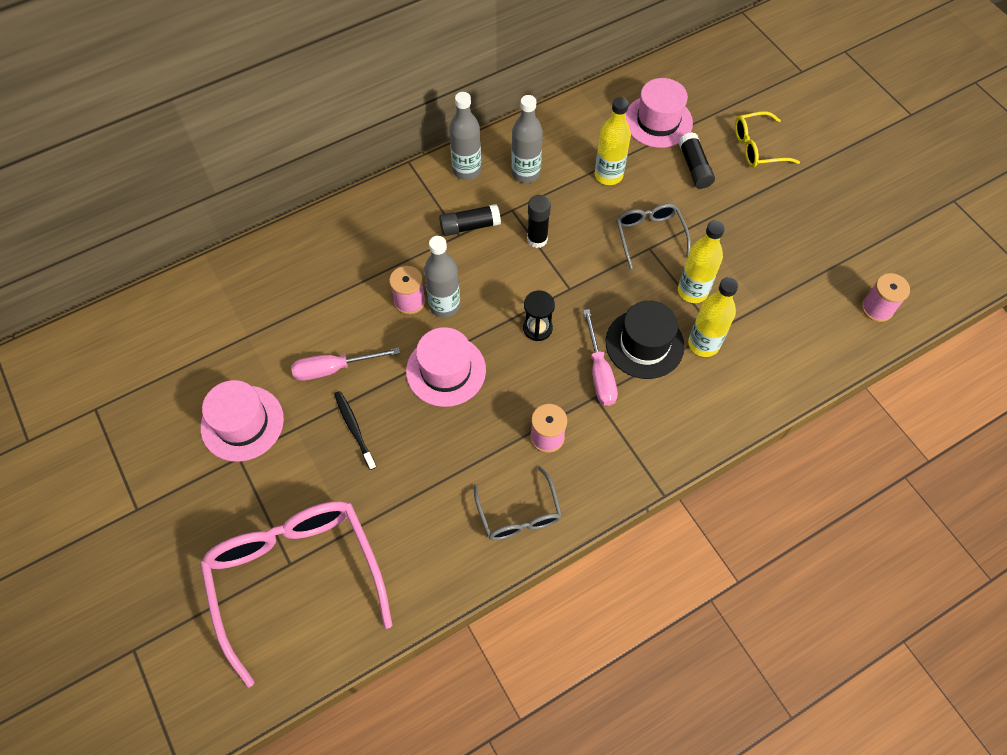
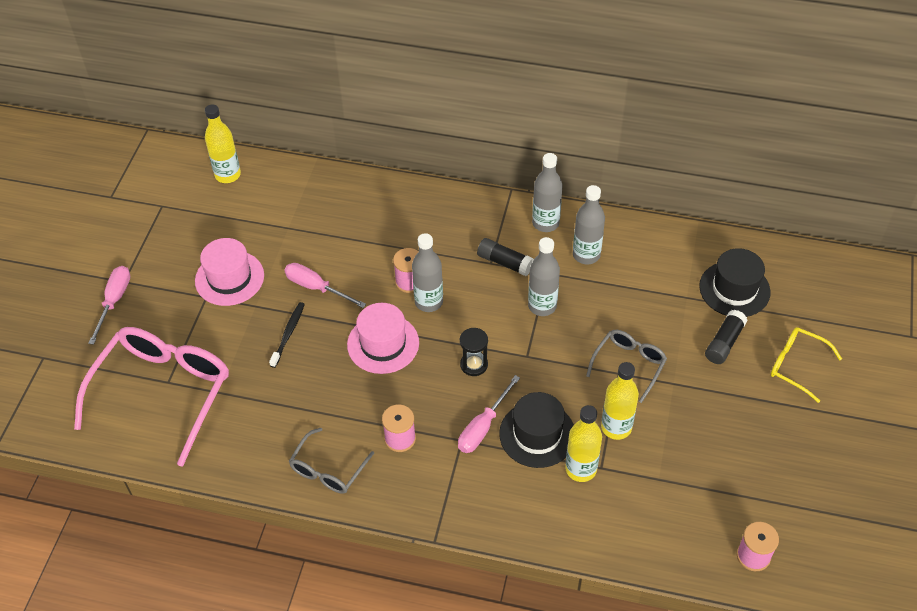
camera: 45 degrees right, 10 degrees down
(148, 535) = (114, 301): none -> pink screwdriver
(537, 239) = (542, 306): black glue stick -> grey bottle
(608, 175) = (647, 300): yellow bottle -> yellow bottle (228, 175)
(658, 121) = (734, 289): pink hat -> black hat

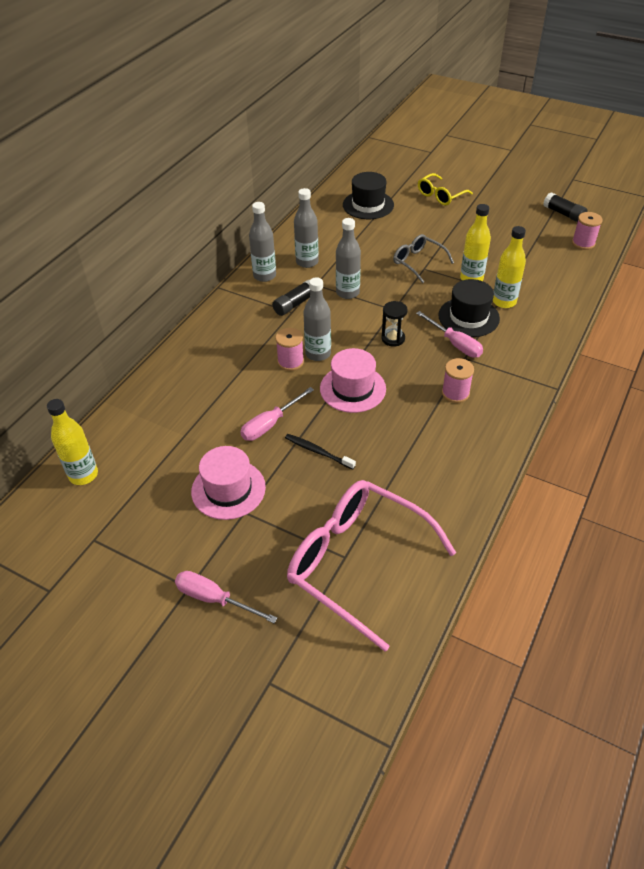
camera: 75 degrees left, 5 degrees down
(328, 470) = (478, 444): grey glasses -> none
(724, 343) = (412, 219): black glue stick -> black glue stick (563, 214)

